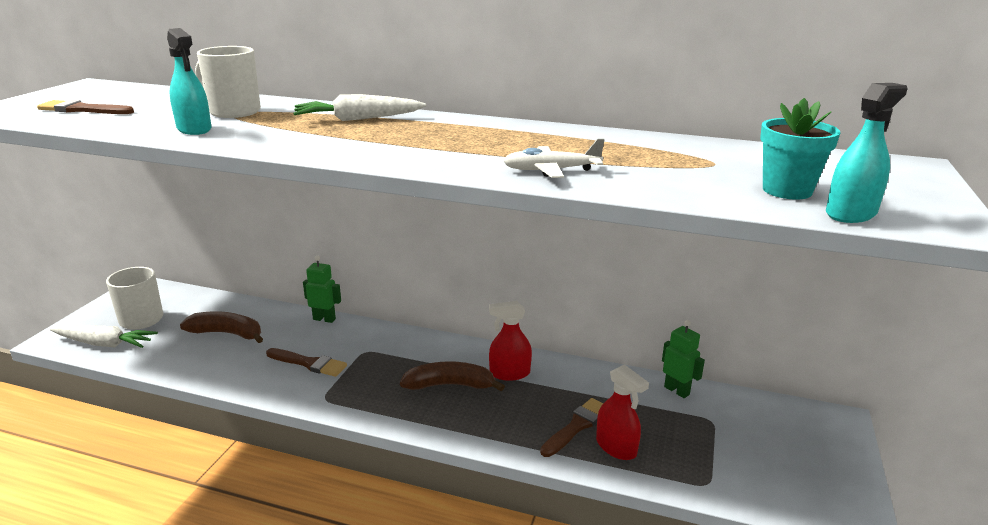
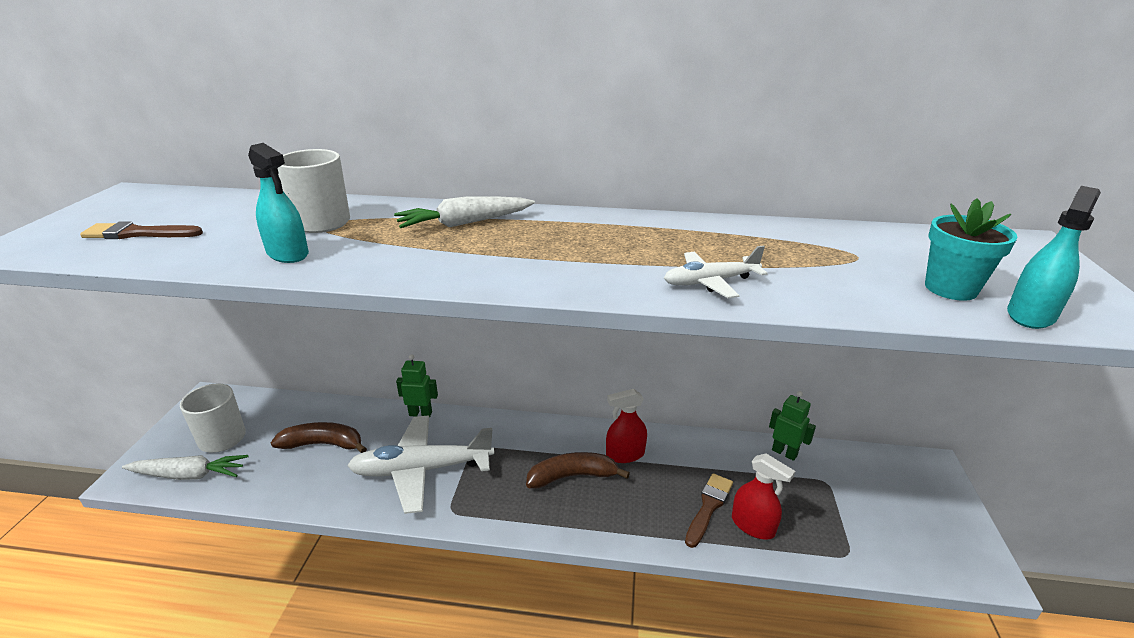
camera: 10 degrees left, 5 degrees up
(309, 363) = (421, 470): brown brush -> white plane

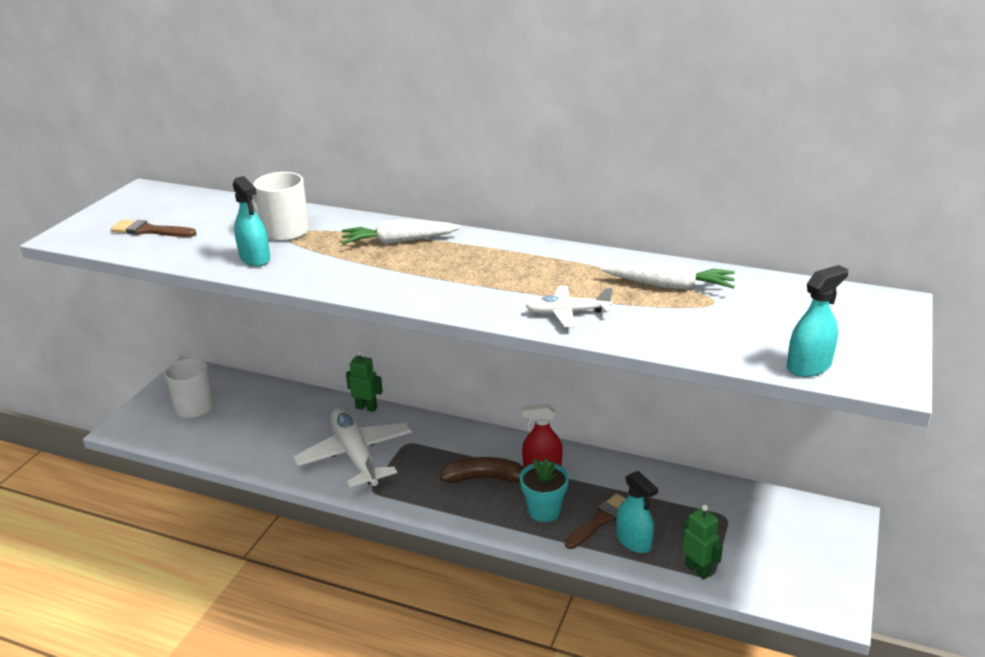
camera: 15 degrees right, 0 degrees up
(189, 475) = (166, 433): white carrot -> white carrot (670, 286)
(323, 444) = (277, 423): brown banana -> none
(421, 470) = (355, 455): white plane -> white plane turned 60 degrees clockwise
(753, 525) = (633, 541): red spray bottle -> turquoise spray bottle
(784, 453) = (698, 486): green robot -> green robot (697, 570)
(950, 288) = (765, 338): turquoise flower pot -> turquoise flower pot (544, 511)

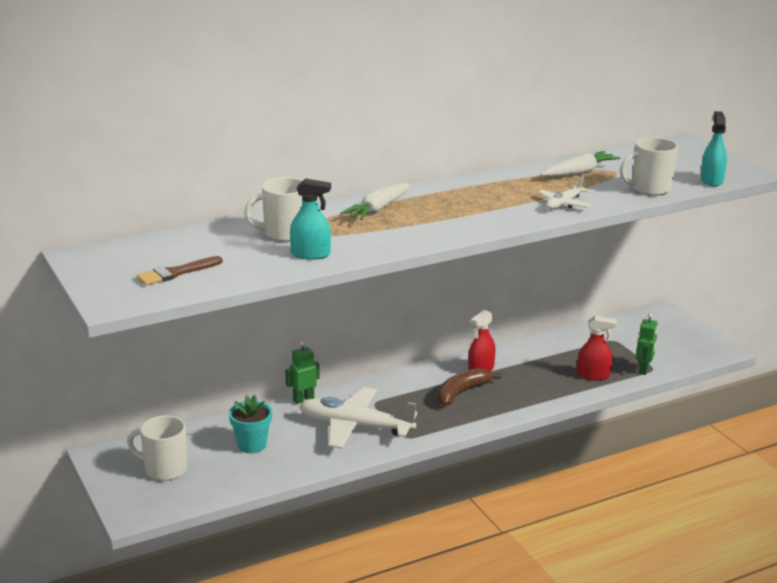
camera: 50 degrees left, 5 degrees down
(544, 511) = (524, 389): turquoise flower pot -> turquoise flower pot (252, 445)
(600, 520) = (560, 376): brown brush -> none
(633, 541) = (593, 375): turquoise spray bottle -> red spray bottle
(697, 570) = (643, 370): green robot -> green robot turned 105 degrees clockwise
(702, 340) = (649, 189): none -> white mug

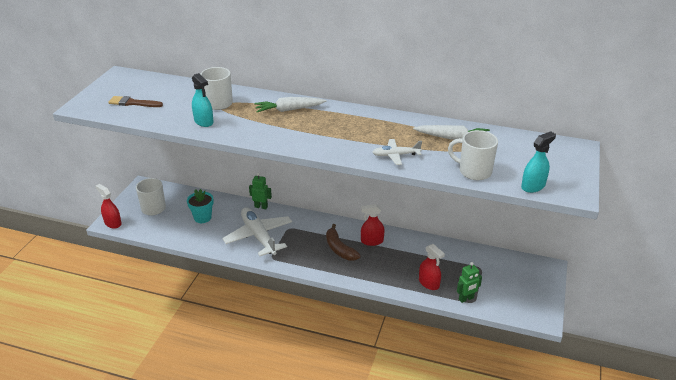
camera: 45 degrees right, 10 degrees up
(138, 512) = (113, 223): none -> red spray bottle
(461, 392) = (339, 249): brown banana -> brown banana turned 120 degrees counterclockwise

